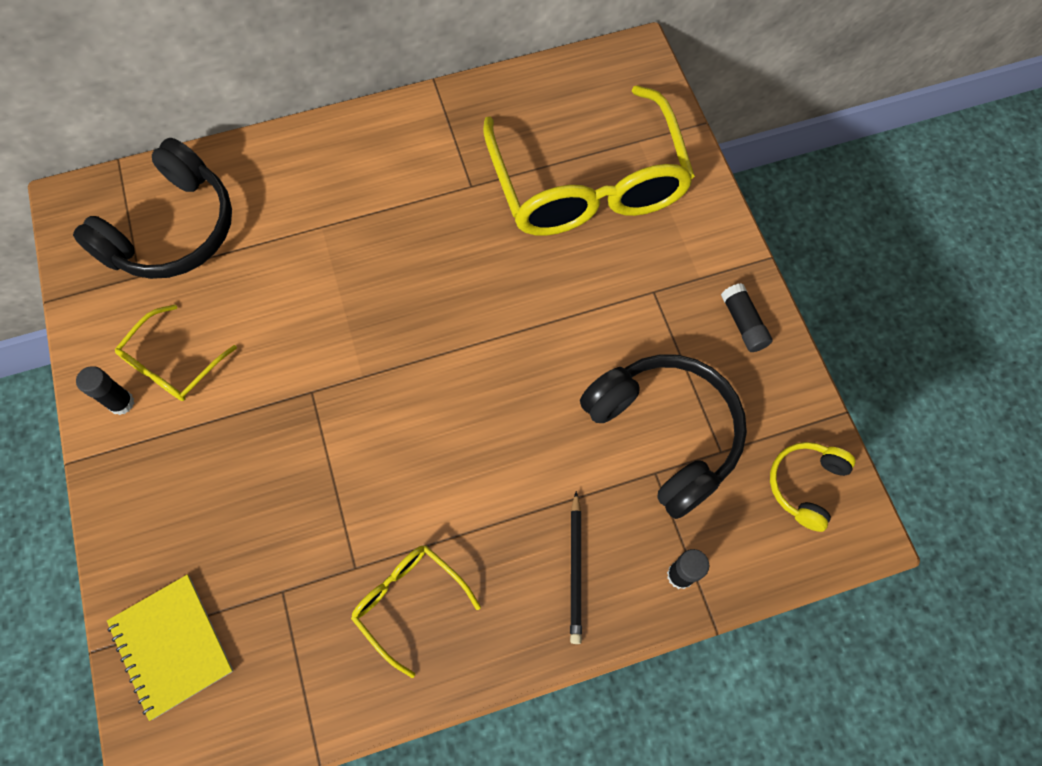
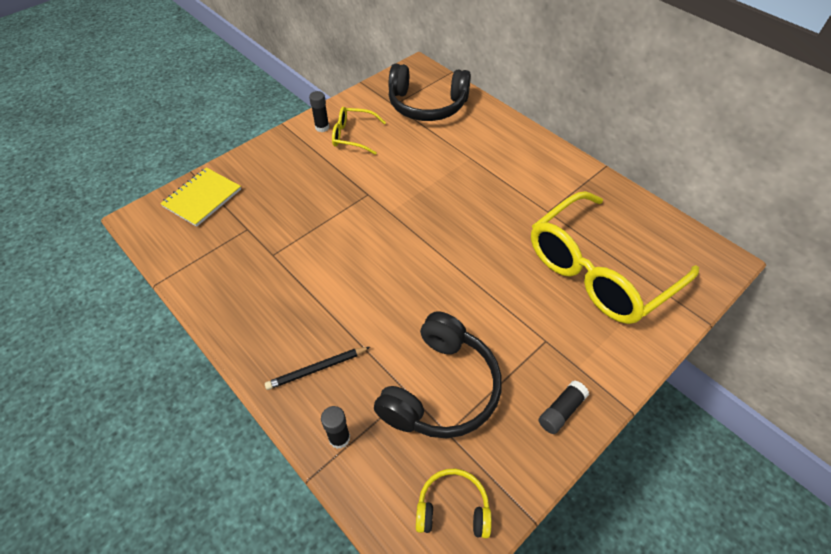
camera: 65 degrees right, 15 degrees down
(409, 602) = (262, 288): yellow glasses -> none

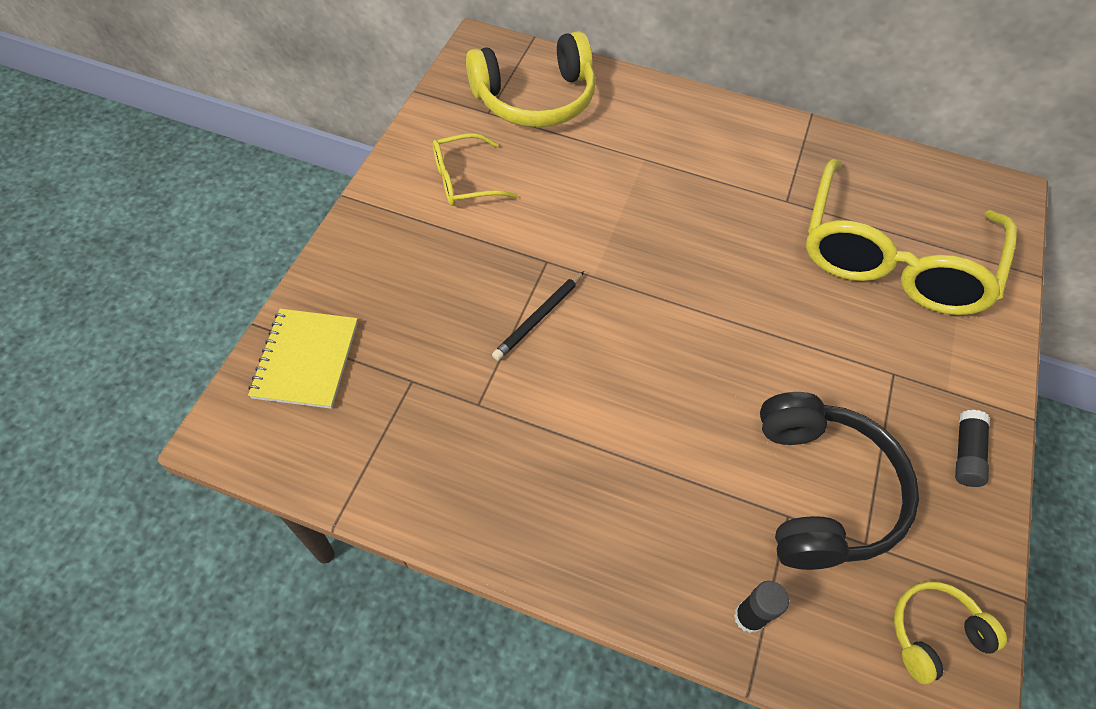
camera: 30 degrees left, 5 degrees up
(317, 369) = (656, 540): black pencil -> black pencil (538, 318)
(322, 127) = (409, 182): black glue stick -> none
(427, 105) = (535, 98): black headphones -> yellow headphones

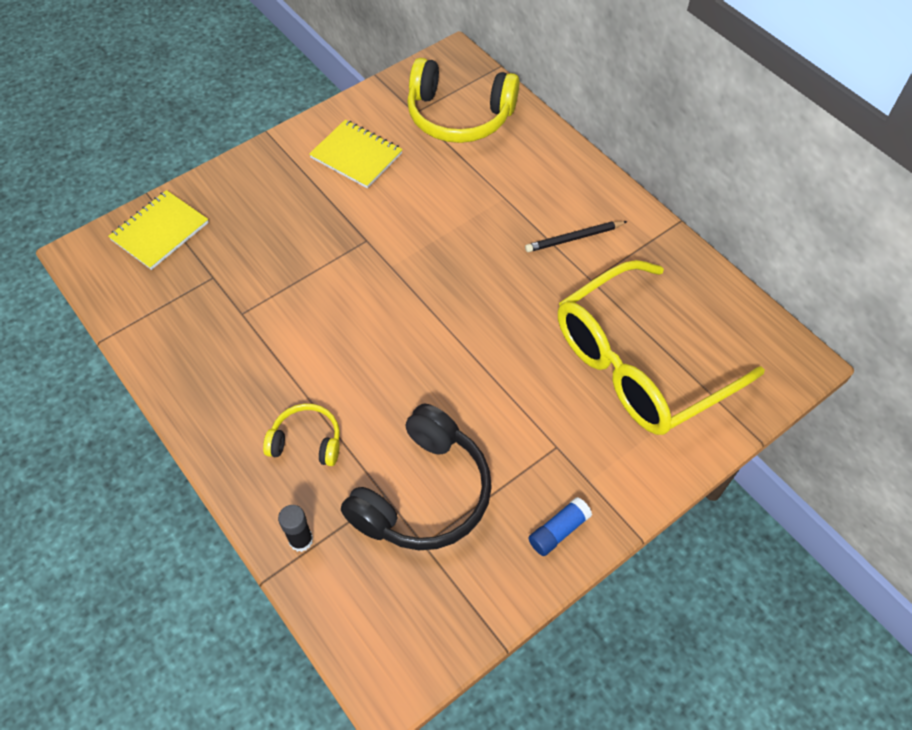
camera: 35 degrees right, 0 degrees up
(464, 180) = (356, 156): yellow glasses -> yellow notebook
(538, 318) = (328, 276): black pencil -> black pencil (574, 238)
(934, 633) = (417, 626): yellow headphones -> yellow headphones (306, 441)
(966, 454) = (558, 531): black glue stick -> blue glue stick

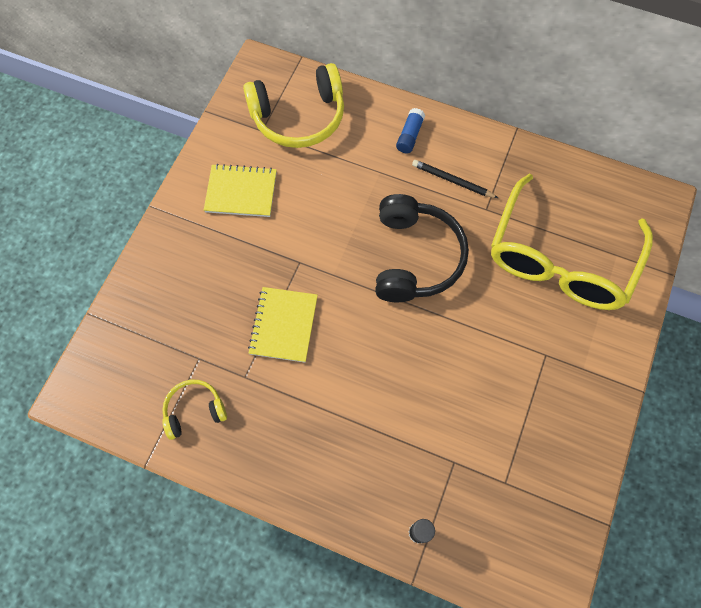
camera: 30 degrees left, 10 degrees up
(160, 231) = (125, 342): yellow notebook -> yellow notebook (284, 325)
(306, 441) = (369, 453): yellow headphones -> yellow headphones (194, 410)
(423, 494) = (480, 444): black headphones -> black headphones (415, 257)
(558, 531) = (587, 418): blue glue stick -> blue glue stick (409, 136)
(574, 238) = (452, 181): black pencil -> black pencil turned 75 degrees clockwise

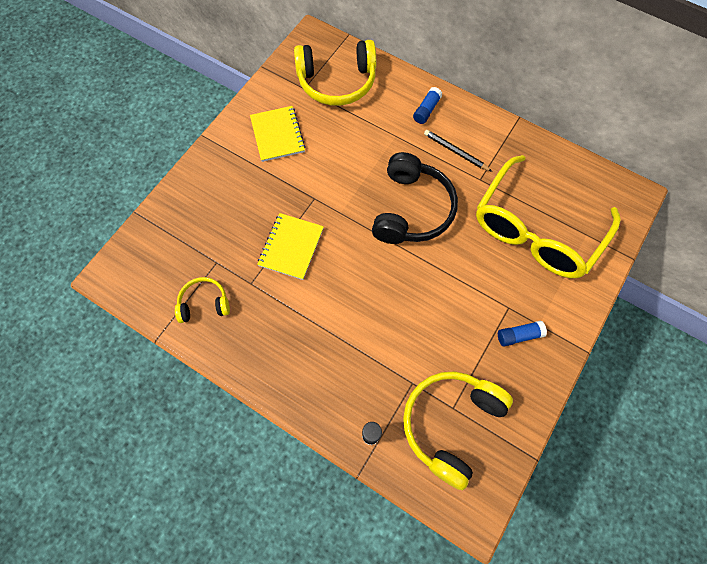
camera: 10 degrees right, 0 degrees up
(241, 192) = (277, 135): yellow notebook -> yellow notebook turned 60 degrees clockwise
(506, 502) = (451, 424): none -> yellow headphones
(563, 385) = (519, 335): none -> blue glue stick

